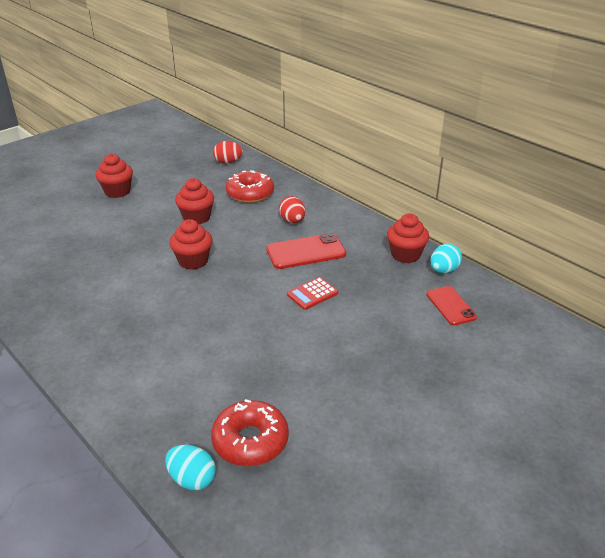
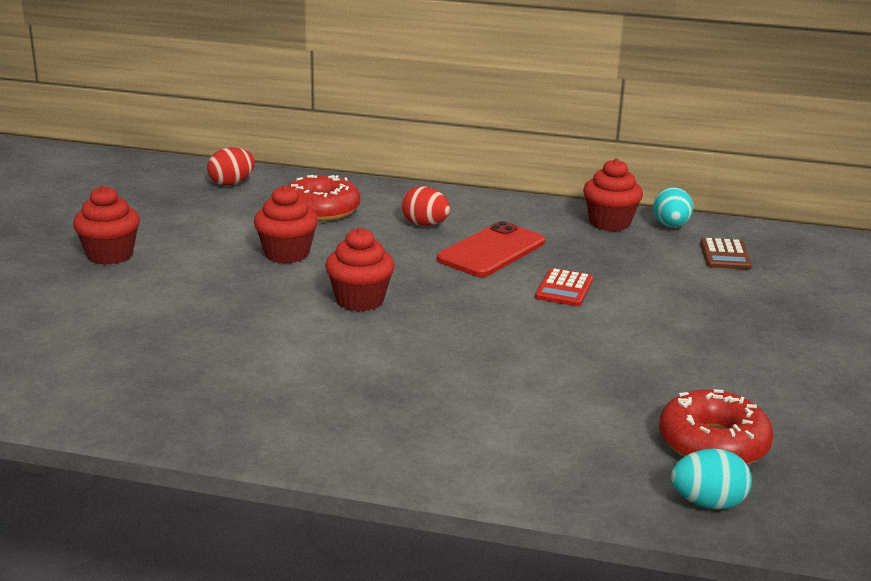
camera: 35 degrees left, 10 degrees down
(450, 306) = (725, 255): red phone -> brown calculator

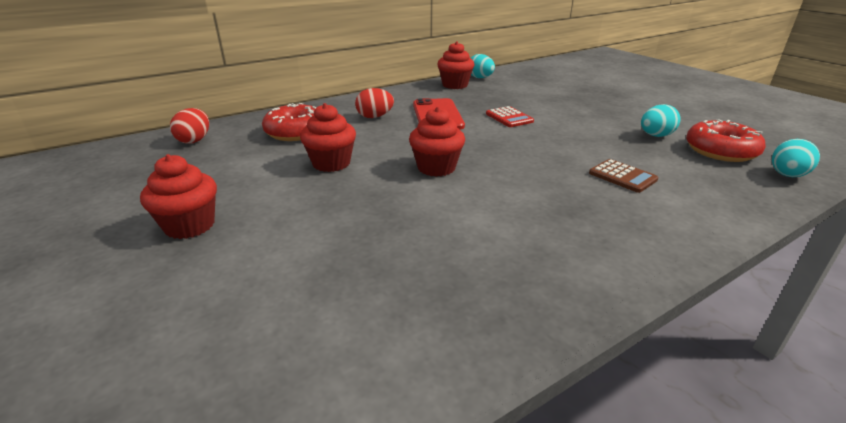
camera: 45 degrees left, 5 degrees up
(684, 390) = (655, 136): none -> turquoise egg
(725, 255) = (526, 81): brown calculator -> brown calculator (622, 176)

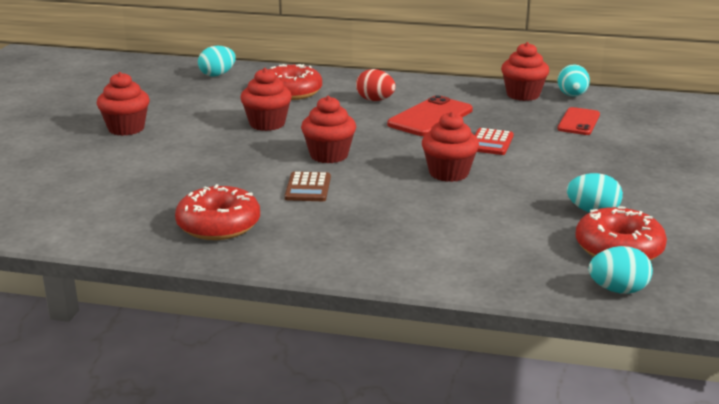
camera: 45 degrees right, 5 degrees down
(194, 140) = (217, 75): red egg -> turquoise egg
(499, 276) = (218, 225): none -> red donut
(519, 90) = (578, 122): none -> red phone
(537, 146) = (448, 173): none -> red cupcake
(622, 176) = (455, 221): brown calculator -> brown calculator (308, 188)

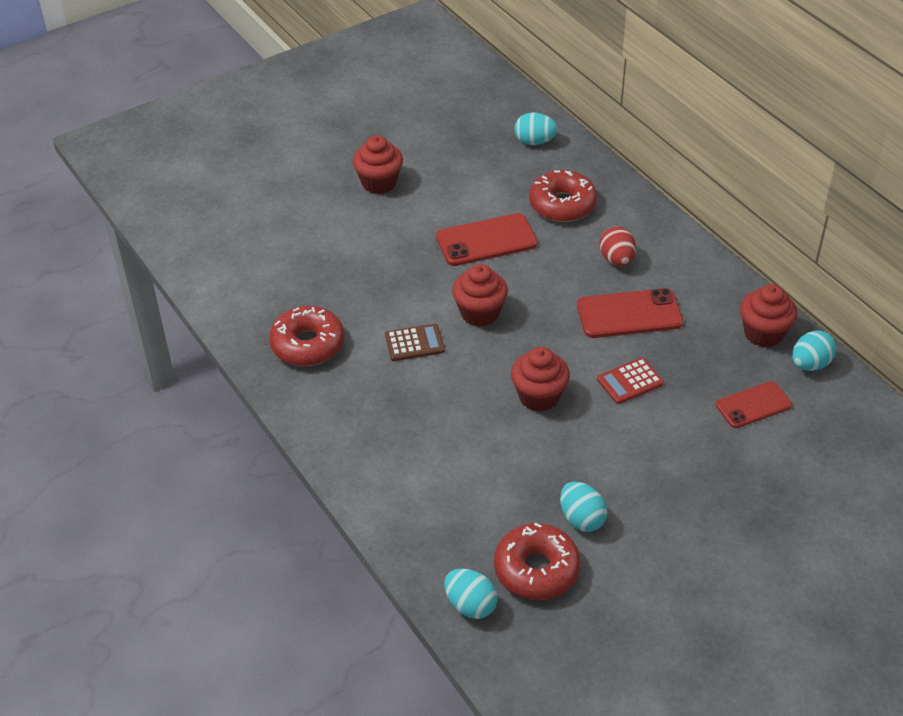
camera: 45 degrees right, 20 degrees up
(267, 124) = (486, 240): red cupcake -> red phone
(308, 188) = (414, 343): brown calculator -> brown calculator turned 150 degrees counterclockwise

